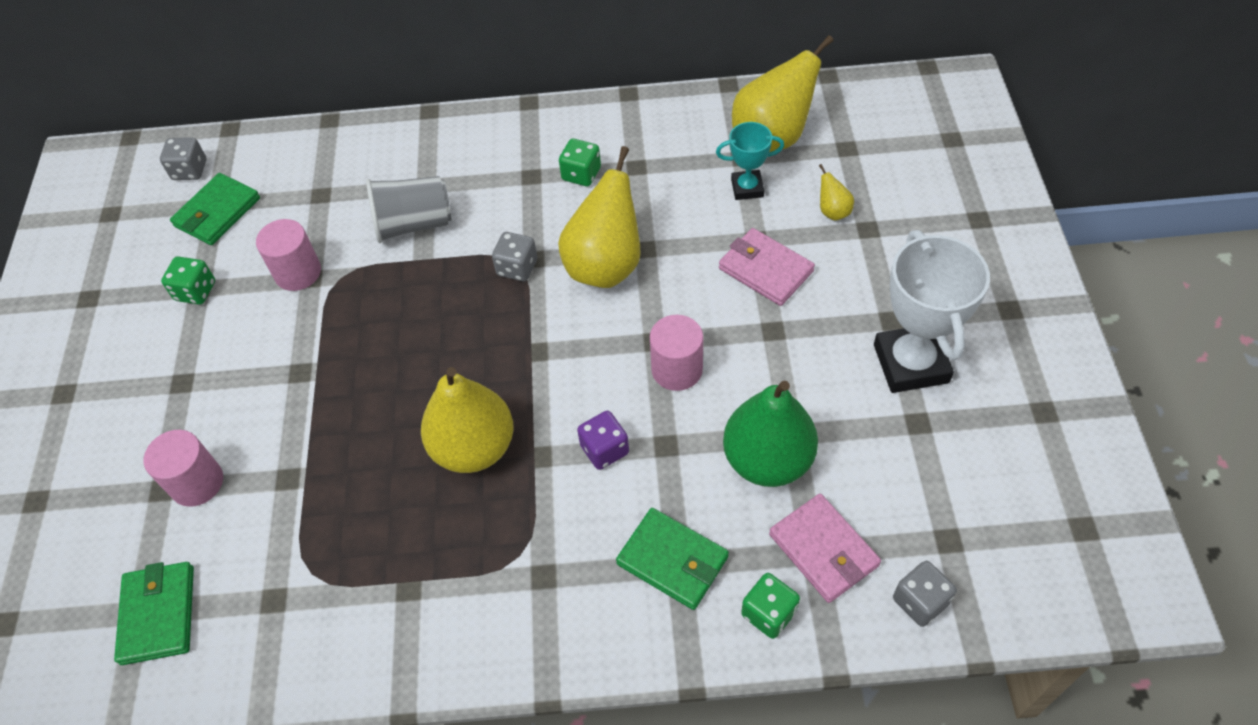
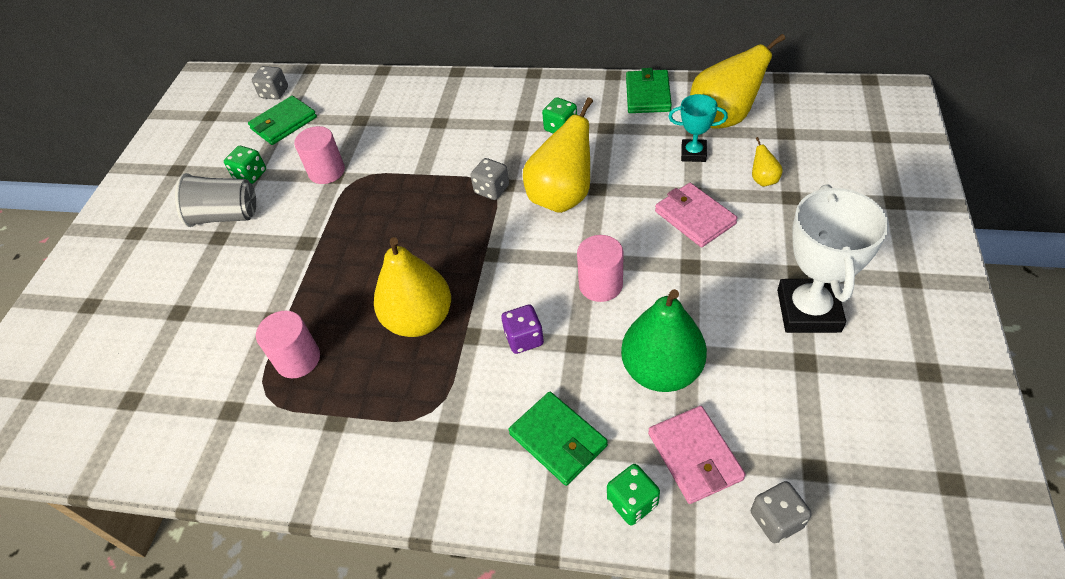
camera: 15 degrees right, 5 degrees down
(158, 614) = (144, 405): green wallet -> green wallet (648, 94)
(197, 482) = (205, 311): pink cylinder -> pink cylinder (298, 359)
(413, 224) = (422, 148): grey cup -> grey cup (226, 216)

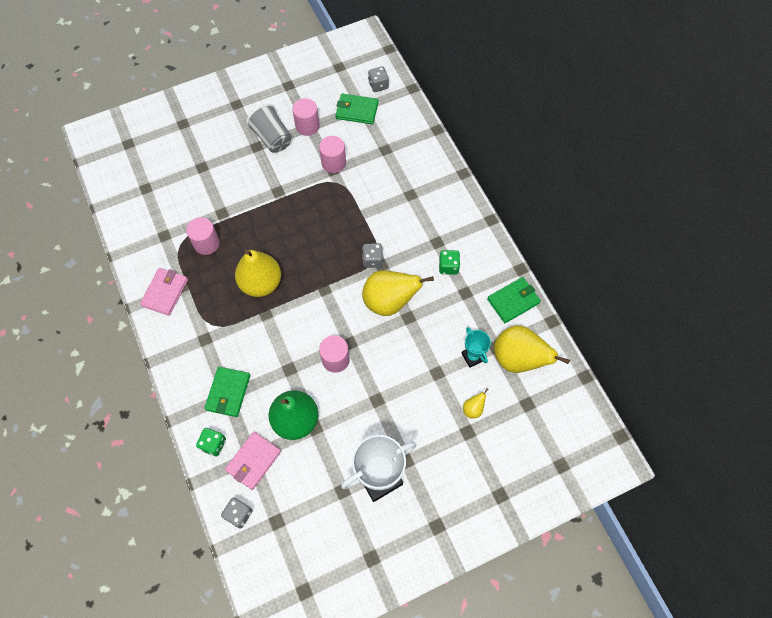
camera: 50 degrees right, 15 degrees up
(250, 175) = (307, 126): green dice -> pink cylinder
(524, 339) = (278, 341): purple dice -> none
(694, 217) = (416, 384): pink wallet -> pink wallet (165, 292)

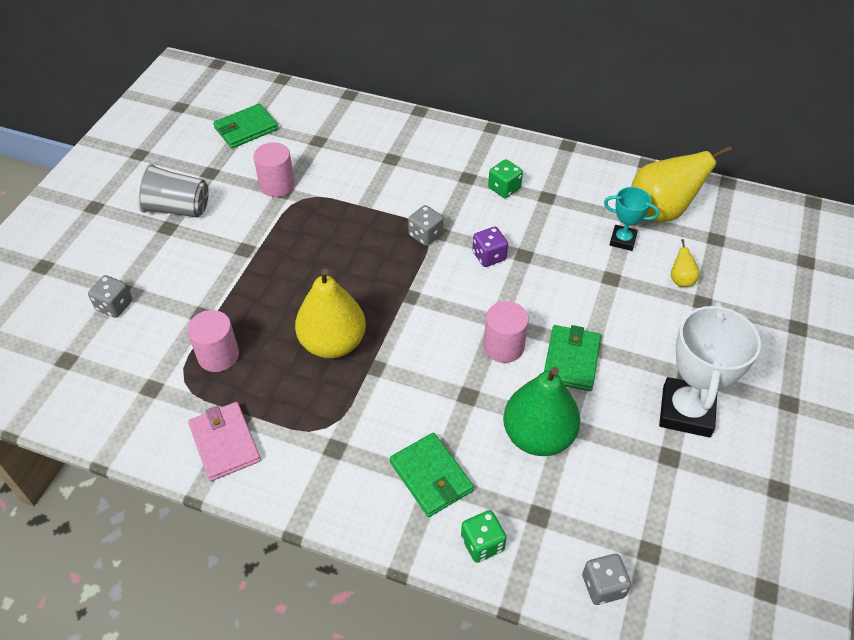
camera: 45 degrees left, 15 degrees down
(253, 461) = (547, 517): pink wallet -> none
(307, 126) = (206, 173): pink cylinder -> none
(378, 85) = (243, 96): grey dice -> grey dice (114, 306)
(389, 302) = (489, 256): yellow pear -> purple dice
(513, 301) = (595, 172): green wallet -> green wallet (571, 360)

